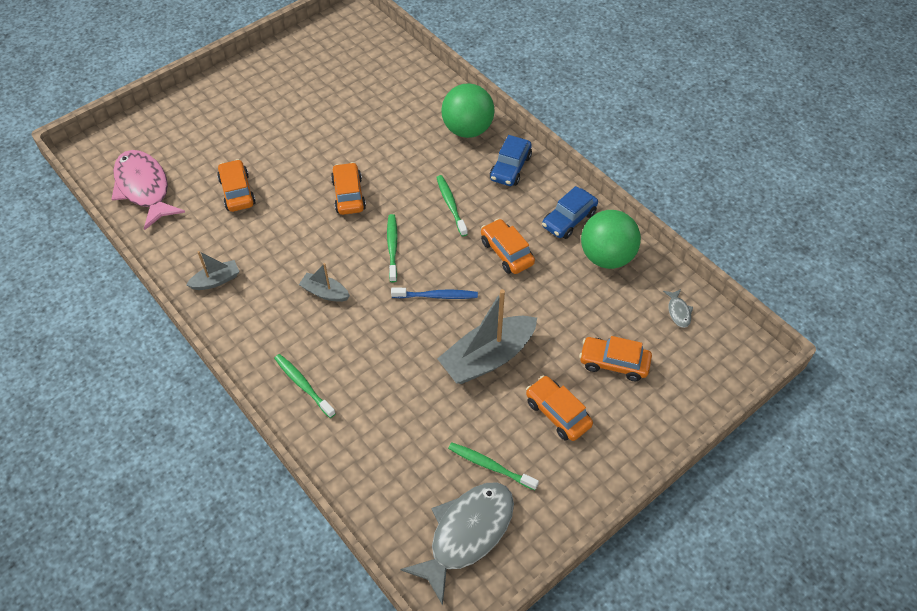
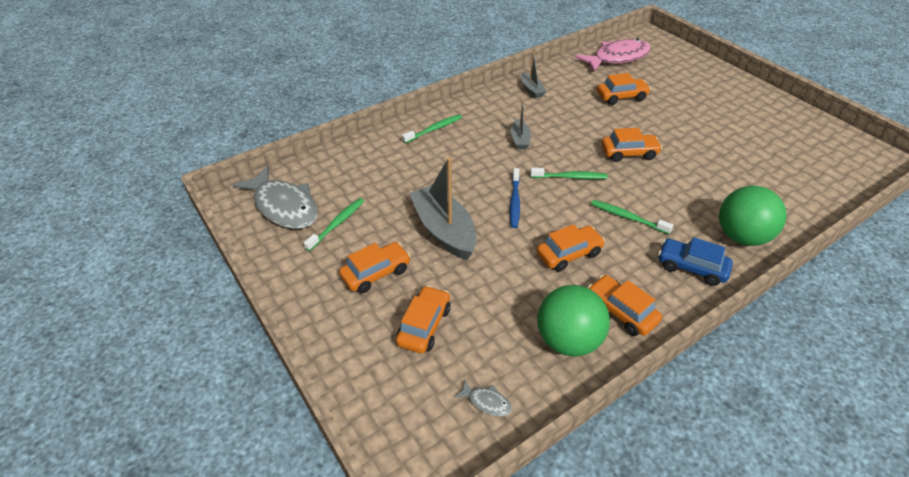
camera: 95 degrees right, 10 degrees down
(325, 292) = (520, 139): grey boat -> grey boat turned 150 degrees clockwise
(451, 205) = (627, 217): green toothbrush -> green toothbrush turned 135 degrees counterclockwise
(569, 219) = (621, 311): blue car -> orange car
(678, 311) = (486, 402): grey fish -> grey fish turned 150 degrees counterclockwise

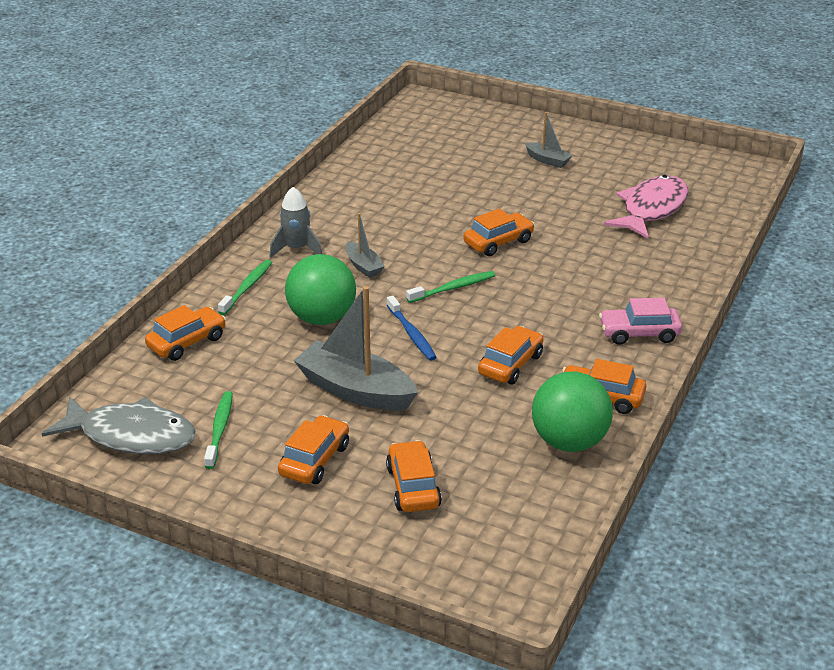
camera: 30 degrees left, 10 degrees down
(485, 113) = (296, 249): none -> grey rocket
(486, 402) = (532, 524): grey fish -> none
(531, 90) = (332, 205): grey boat -> grey boat (547, 160)
(617, 58) = (406, 138): pink fish -> pink fish (651, 209)
(621, 97) = (445, 182): orange car -> orange car (187, 342)
(627, 217) = (544, 308): green toothbrush -> none
(691, 267) = (639, 333): blue car -> pink car
(741, 236) = (666, 288): green ball -> green ball (322, 318)

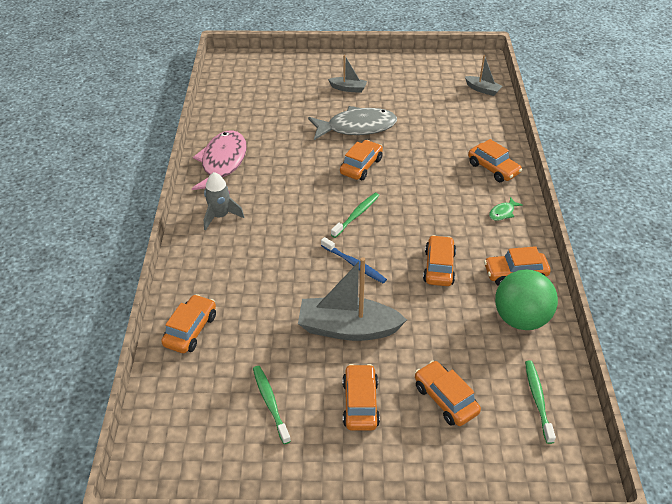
camera: 25 degrees left, 10 degrees up
(131, 435) = (203, 436): grey fish -> grey fish (357, 127)
(247, 287) = (205, 263): green toothbrush -> green toothbrush (538, 400)
(322, 318) = (280, 272): green ball -> none
(363, 266) = (280, 216): grey boat -> grey boat (482, 90)
(639, 333) = (503, 213): pink car -> green fish
(651, 209) = (442, 110): pink fish -> pink fish (223, 163)
(666, 286) = (493, 168): none -> orange car

